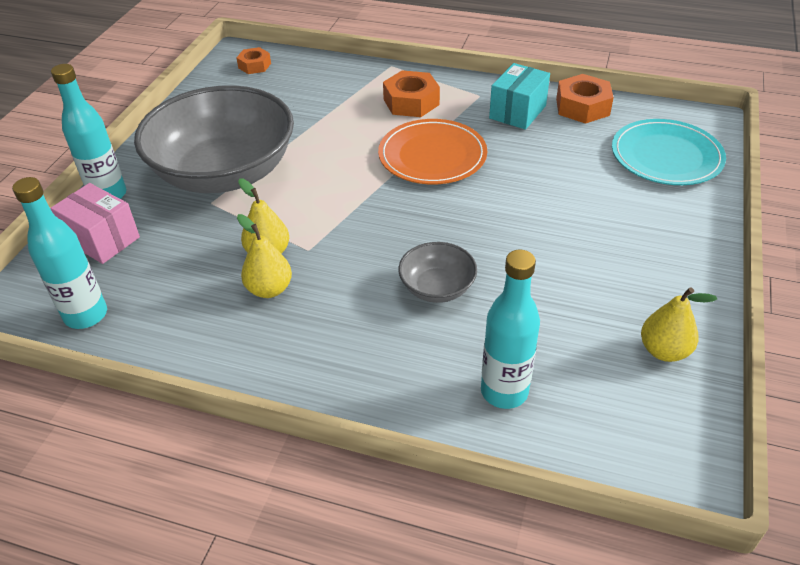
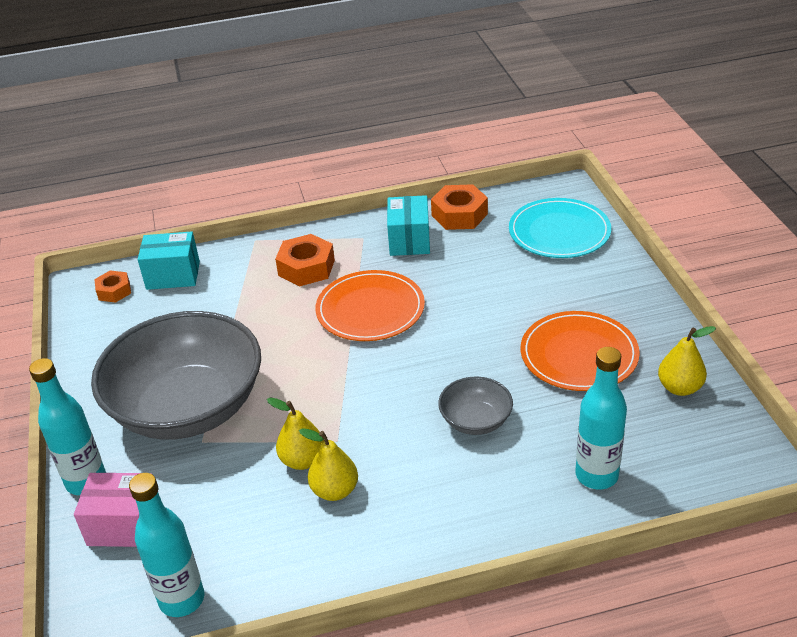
camera: 30 degrees left, 5 degrees down
(306, 70) = (173, 275): none -> turquoise box
(586, 273) = (579, 354): none -> orange plate

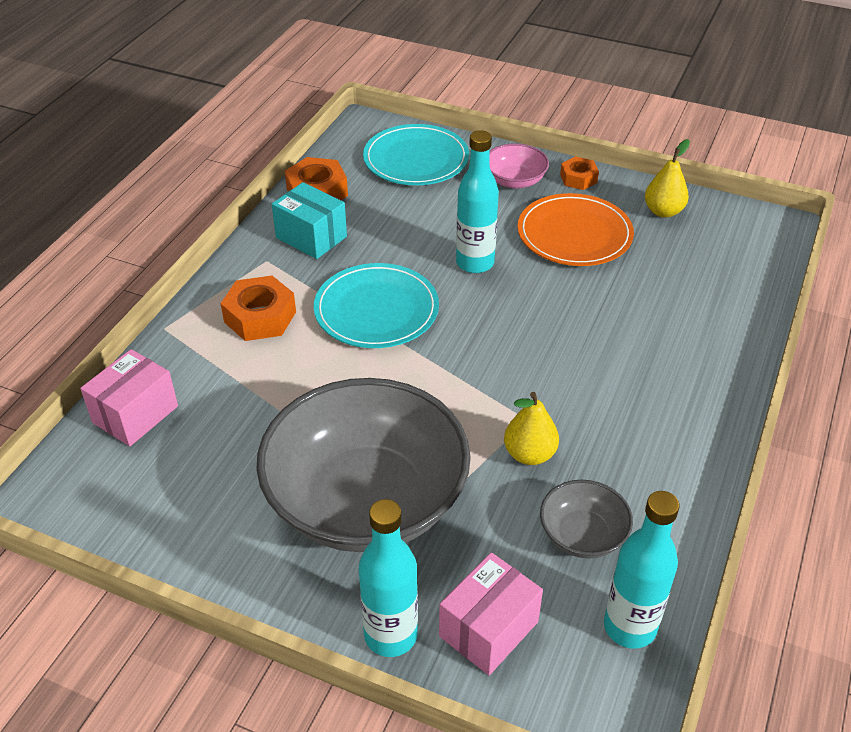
camera: 55 degrees left, 5 degrees up
(114, 291) = (95, 474): orange nut -> orange nut (578, 178)
(173, 275) = (135, 414): turquoise box -> pink box
(335, 490) = (588, 452): yellow pear -> none
(370, 309) = (376, 309): orange plate -> turquoise plate
(475, 420) = (590, 327): grey bowl -> grey bowl (582, 535)
(596, 475) = (713, 300): turquoise bottle -> turquoise bottle (475, 263)
(603, 290) = (515, 181): none -> pink bowl

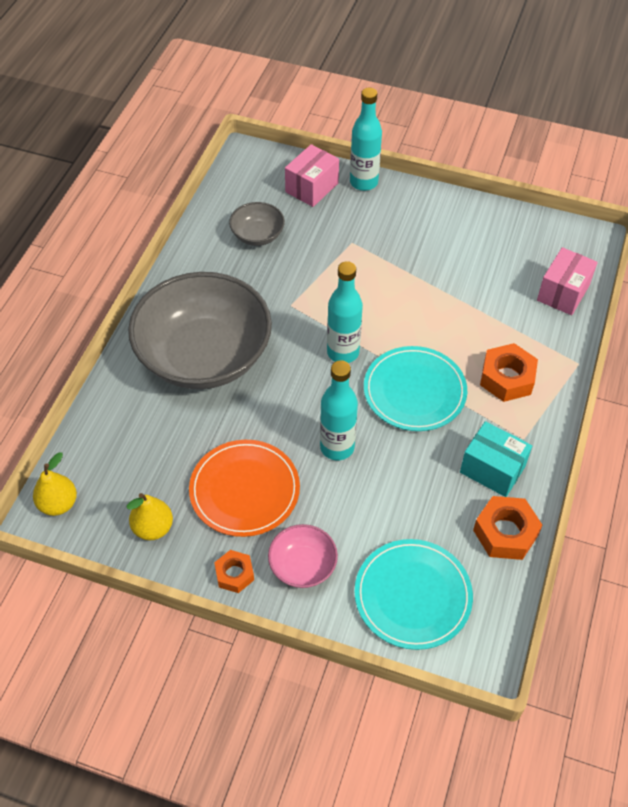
camera: 175 degrees right, 10 degrees up
(366, 500) = (391, 247): grey bowl -> grey bowl (204, 356)
(529, 454) = (289, 281): yellow pear -> yellow pear (58, 504)
(629, 627) = (235, 192): turquoise bottle -> turquoise bottle (343, 352)

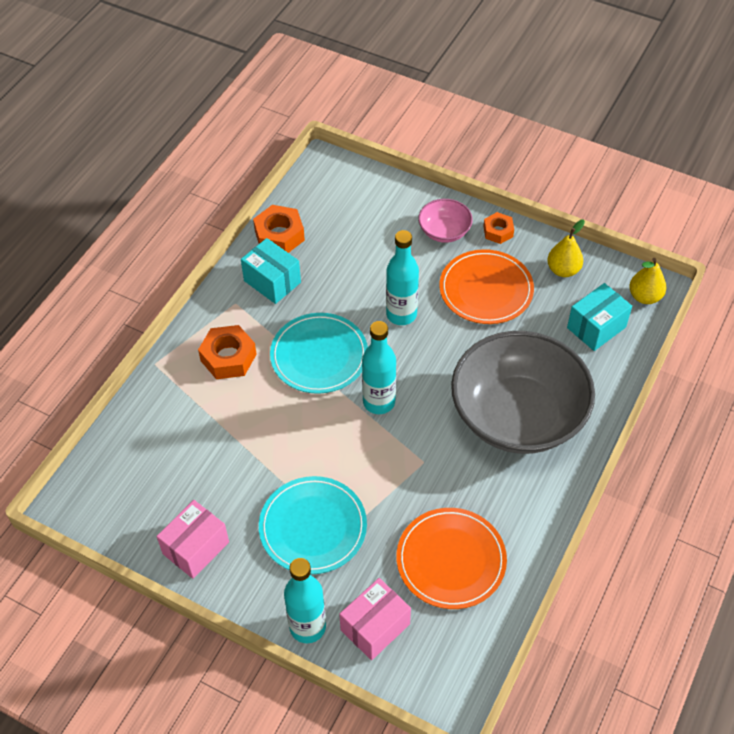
camera: 170 degrees left, 0 degrees up
(118, 458) = (596, 327): none -> turquoise box
(257, 235) = (451, 560): grey bowl -> orange plate
(412, 595) = (364, 204): turquoise plate -> turquoise plate (313, 527)
(563, 293) = (133, 440): pink box -> pink box (196, 548)

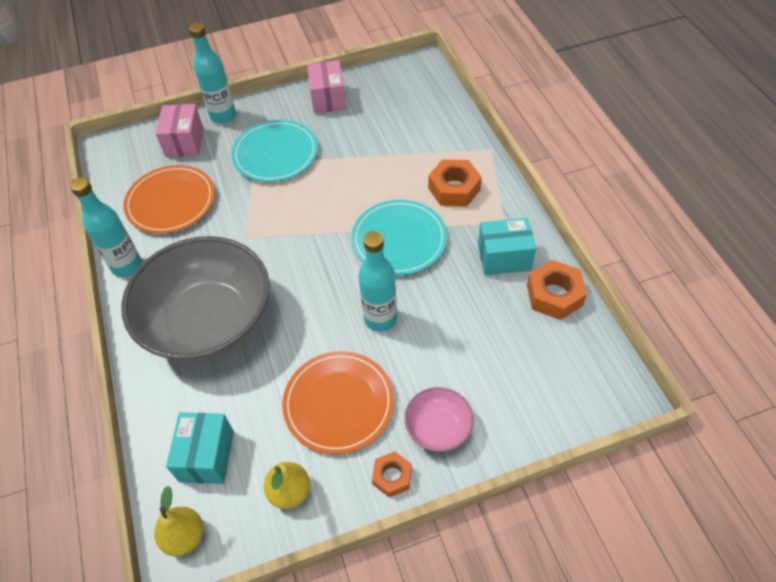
camera: 135 degrees right, 0 degrees up
(379, 402) = (320, 246): turquoise bottle -> turquoise bottle (127, 266)

